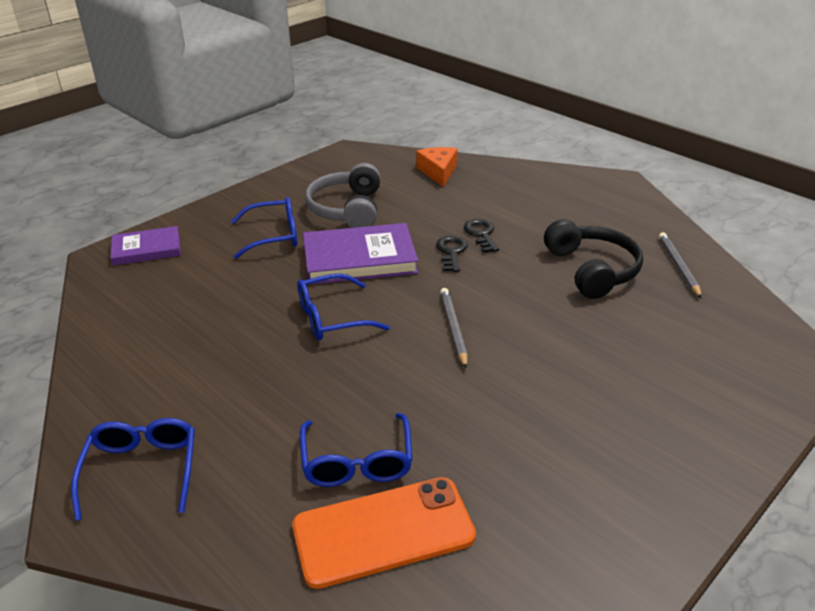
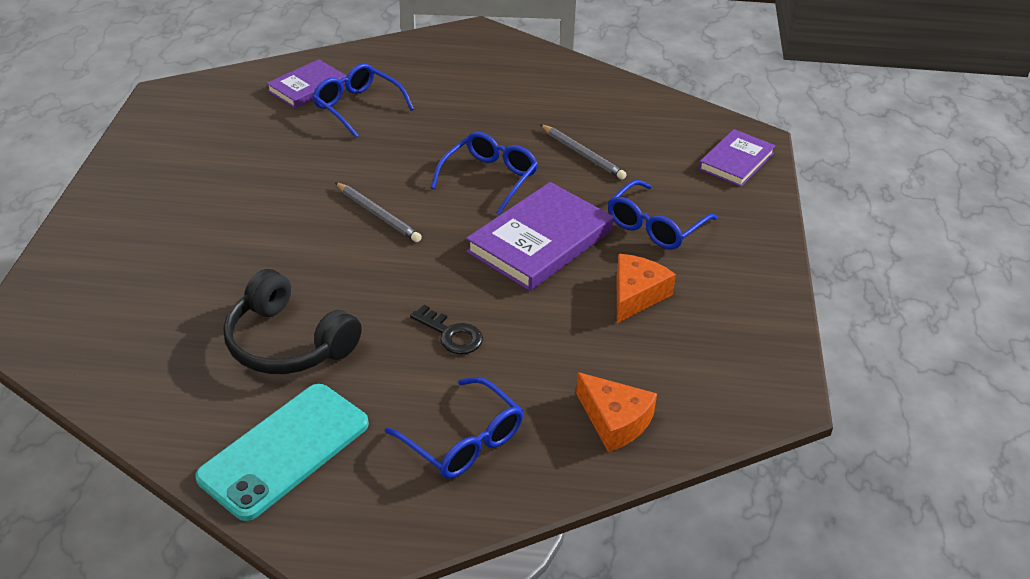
camera: 140 degrees right, 5 degrees up
(142, 470) = (480, 56): blue glasses -> blue glasses (464, 441)
(347, 209) = (636, 295): grey headphones -> orange cheese
(383, 531) = (307, 87): orange phone -> purple book
(451, 252) = (459, 293): black key -> none
(626, 222) = (285, 450): none -> turquoise phone
(678, 266) = (186, 398): grey pencil -> grey pencil (582, 154)

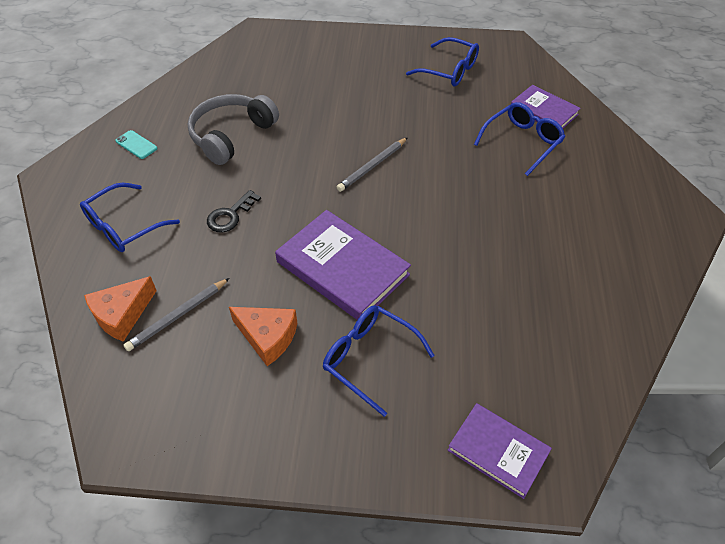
camera: 90 degrees right, 10 degrees up
(285, 450) = (136, 145): turquoise phone -> turquoise phone, size x0.42
(288, 342) = (231, 135): black headphones -> grey headphones
(490, 178) = (431, 232): blue glasses -> blue glasses (449, 70)
(582, 154) = (482, 302): grey pencil -> grey pencil (178, 316)

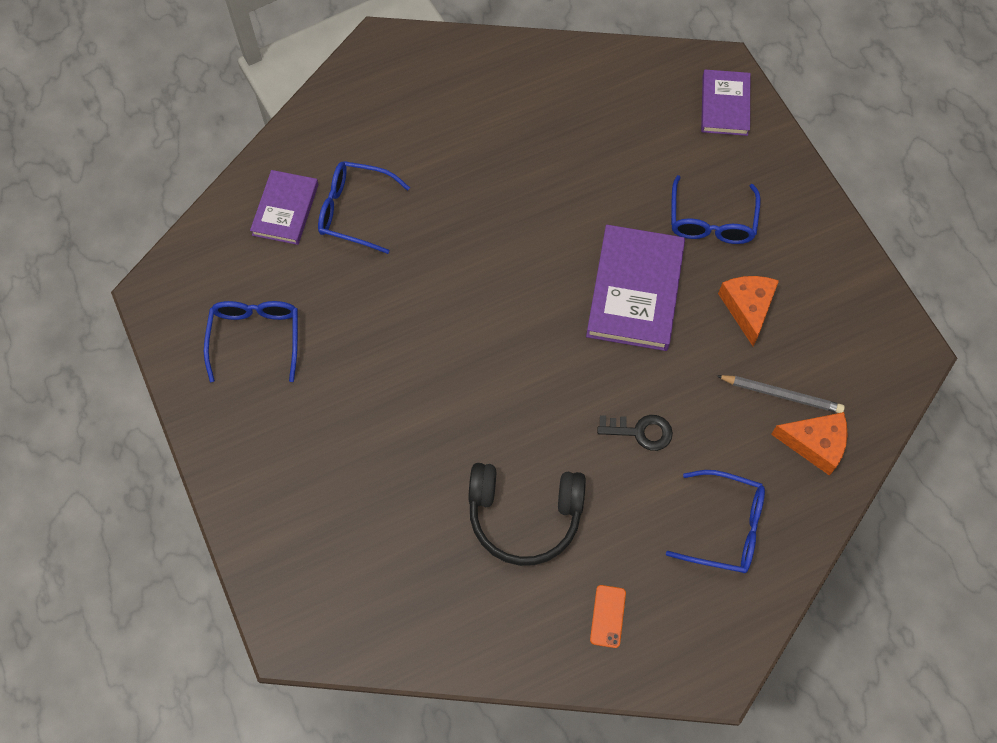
camera: 120 degrees left, 15 degrees up
(136, 145) = (608, 616): turquoise phone -> orange phone
(231, 135) = (524, 515): grey headphones -> black headphones
(372, 166) = (482, 336): grey pencil -> none

